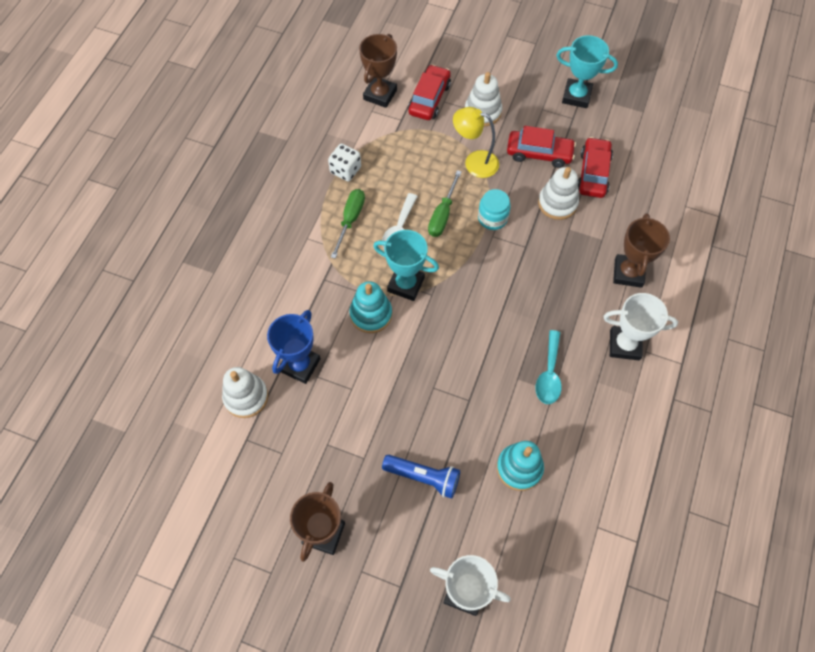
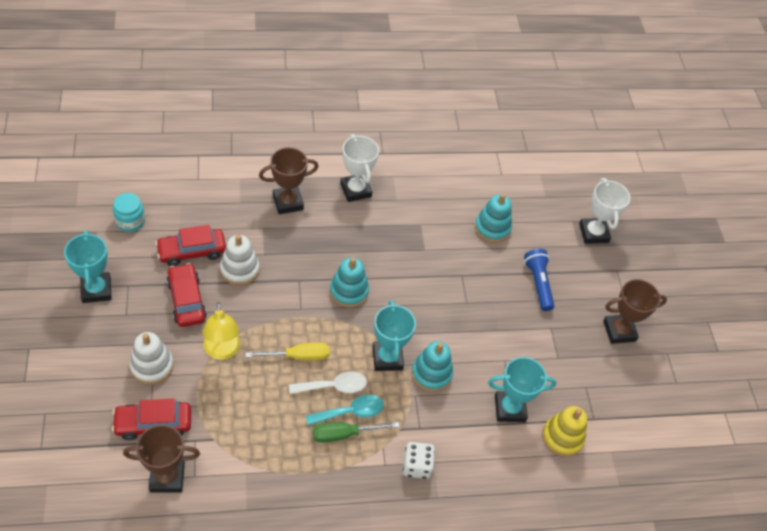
camera: 125 degrees left, 10 degrees down
(246, 397) = (562, 437): white stacking toy -> yellow stacking toy
(300, 365) = (509, 408): blue trophy -> turquoise trophy
(345, 170) = (287, 466): white dice -> white dice (416, 466)
(442, 215) = (298, 356): green screwdriver -> yellow screwdriver
(492, 218) = (281, 314): turquoise jar -> turquoise jar (130, 221)
(494, 283) = (349, 291): none -> turquoise stacking toy
(549, 374) = (409, 230): turquoise spoon -> turquoise spoon (350, 412)

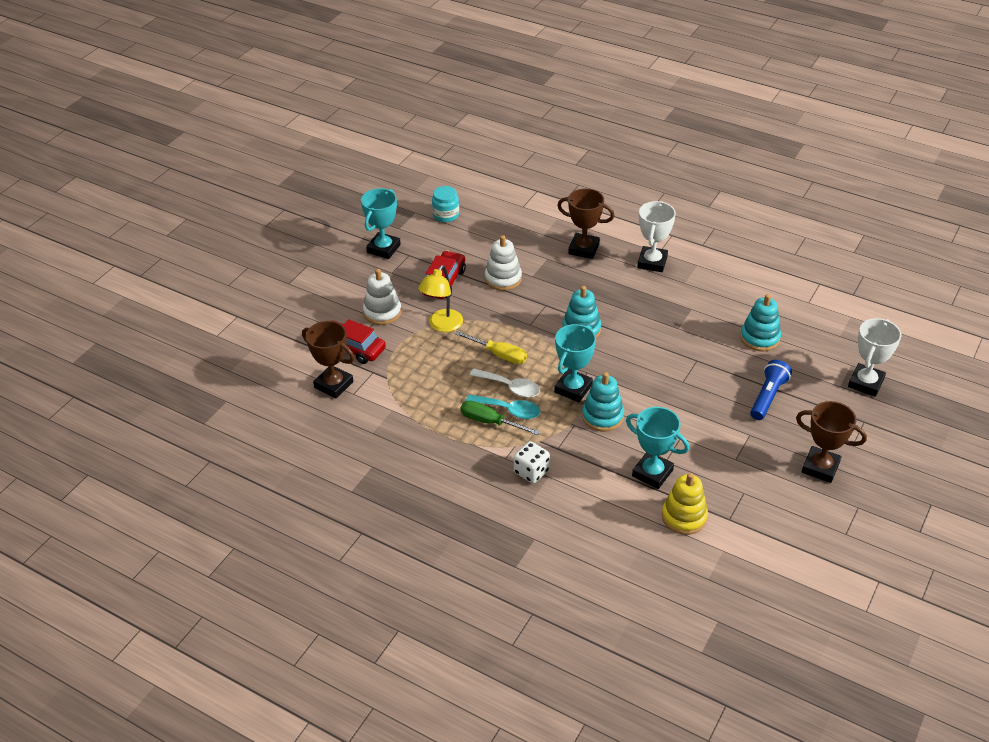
camera: 45 degrees right, 10 degrees down
(192, 251) = (475, 252): red car -> none

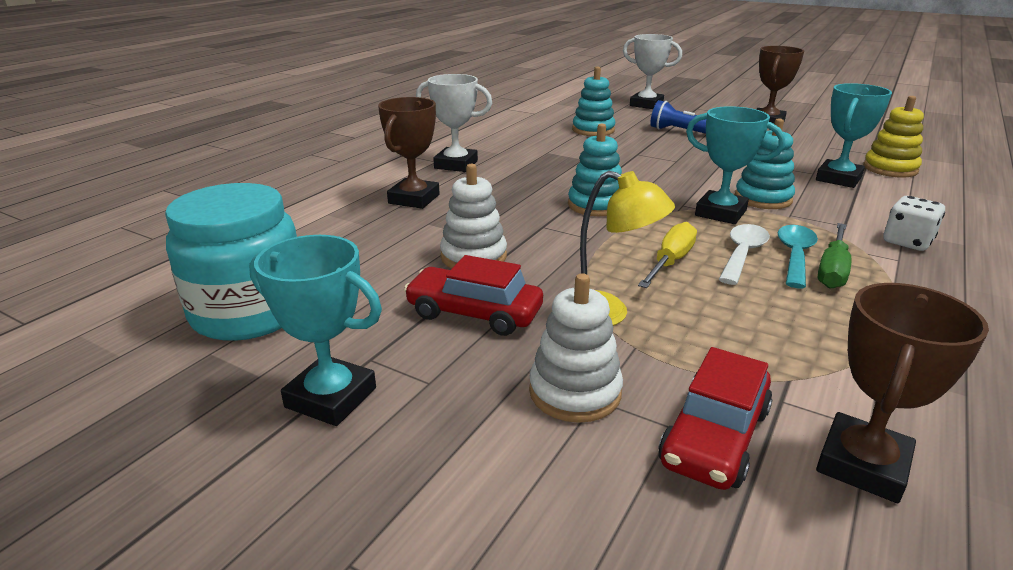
camera: 90 degrees left, 15 degrees down
(446, 215) = (250, 312): turquoise jar -> turquoise jar, size x1.95

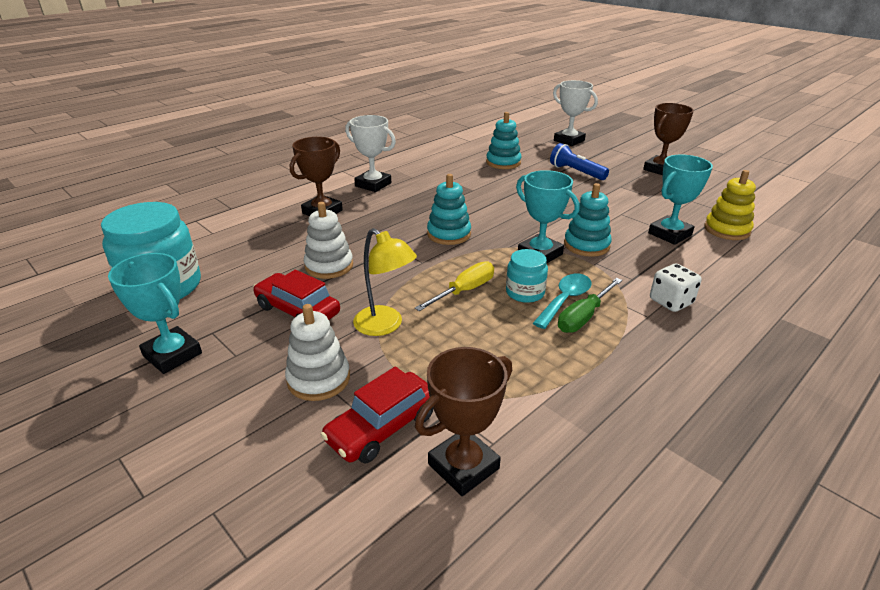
camera: 15 degrees right, 5 degrees up
(742, 254) = (525, 292): white spoon -> turquoise jar

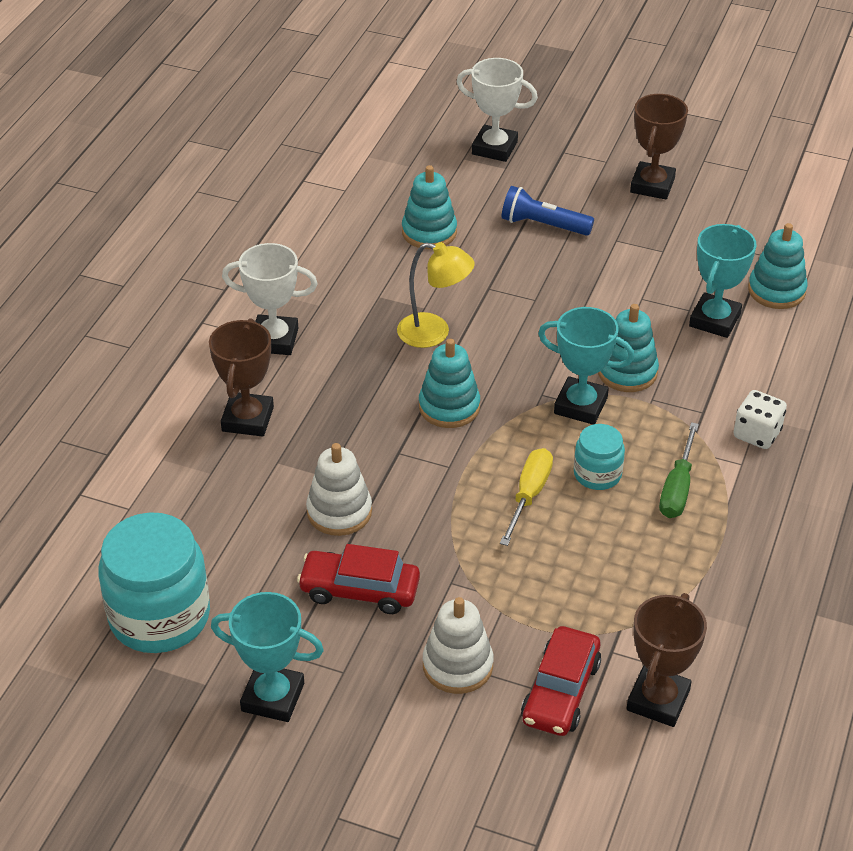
camera: 25 degrees left, 10 degrees up
(385, 326) = (475, 575): yellow lamp -> yellow lamp (434, 333)
(565, 300) = (646, 470): turquoise spoon -> none
(727, 230) = (776, 290): yellow stacking toy -> turquoise stacking toy

